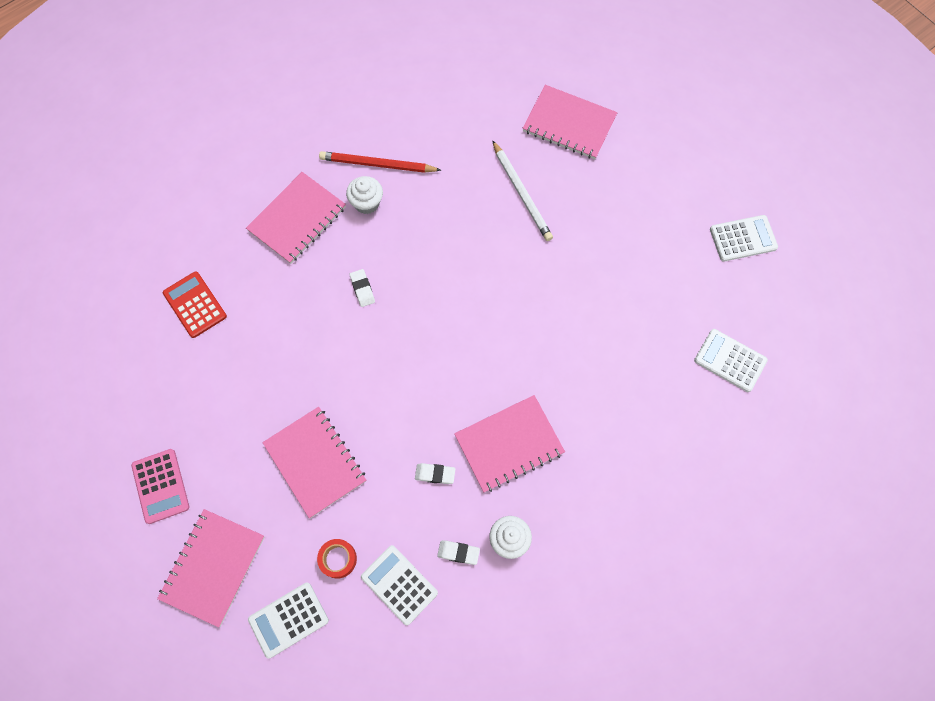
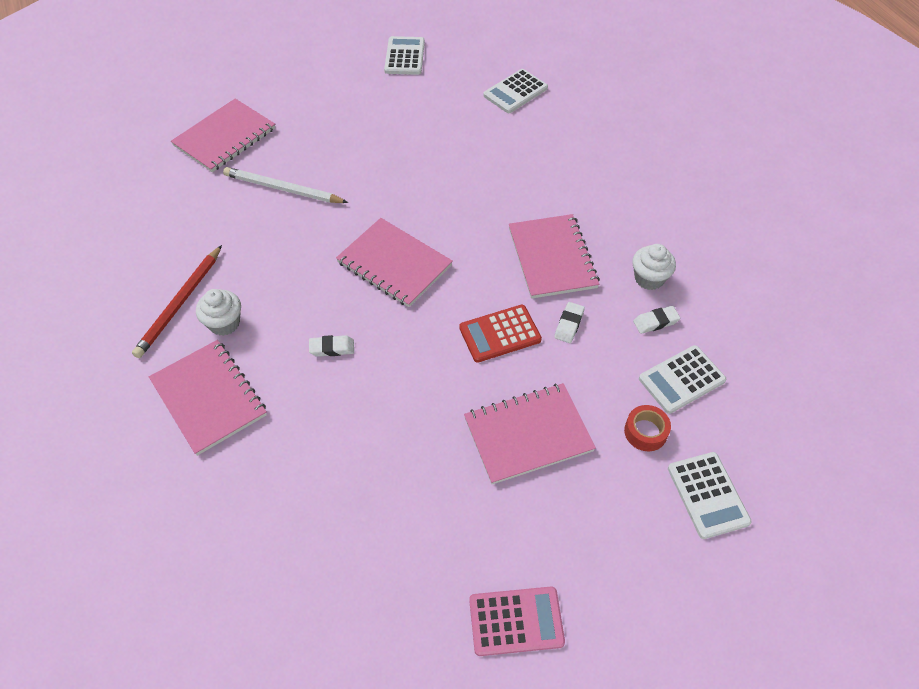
camera: 75 degrees left, 15 degrees down
(195, 305) = (274, 538): red calculator -> red calculator (500, 334)
(213, 567) = (634, 570): pink notebook -> pink notebook (394, 264)
(458, 552) = (655, 322): white eraser -> white eraser turned 45 degrees clockwise
(521, 193) = (283, 189): white pencil -> white pencil turned 150 degrees counterclockwise

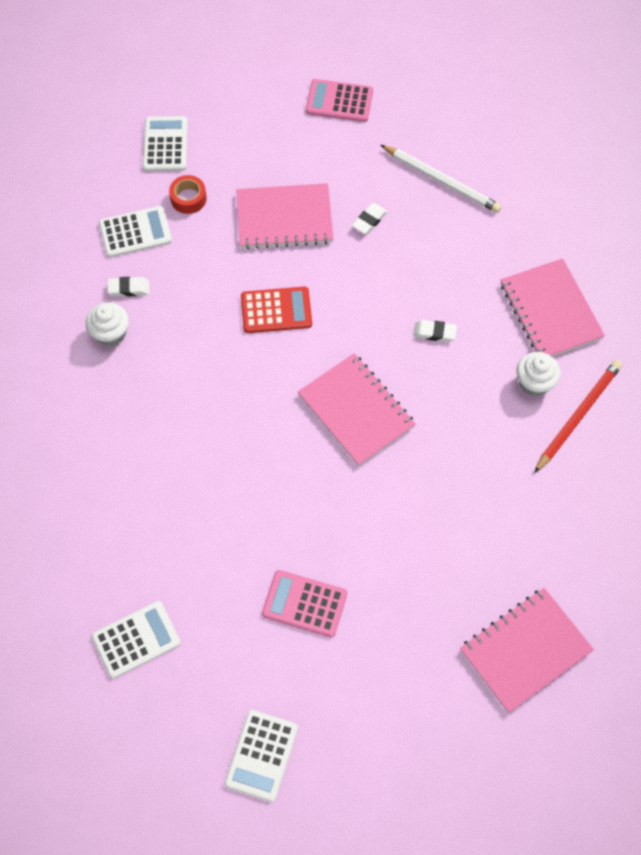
camera: 165 degrees left, 10 degrees up
(283, 189) = (460, 543): white pencil -> white pencil (441, 180)
(400, 131) = (304, 604): none -> pink calculator
(552, 258) = (194, 379): pink notebook -> none
(569, 324) = (209, 305): white eraser -> white eraser (369, 220)

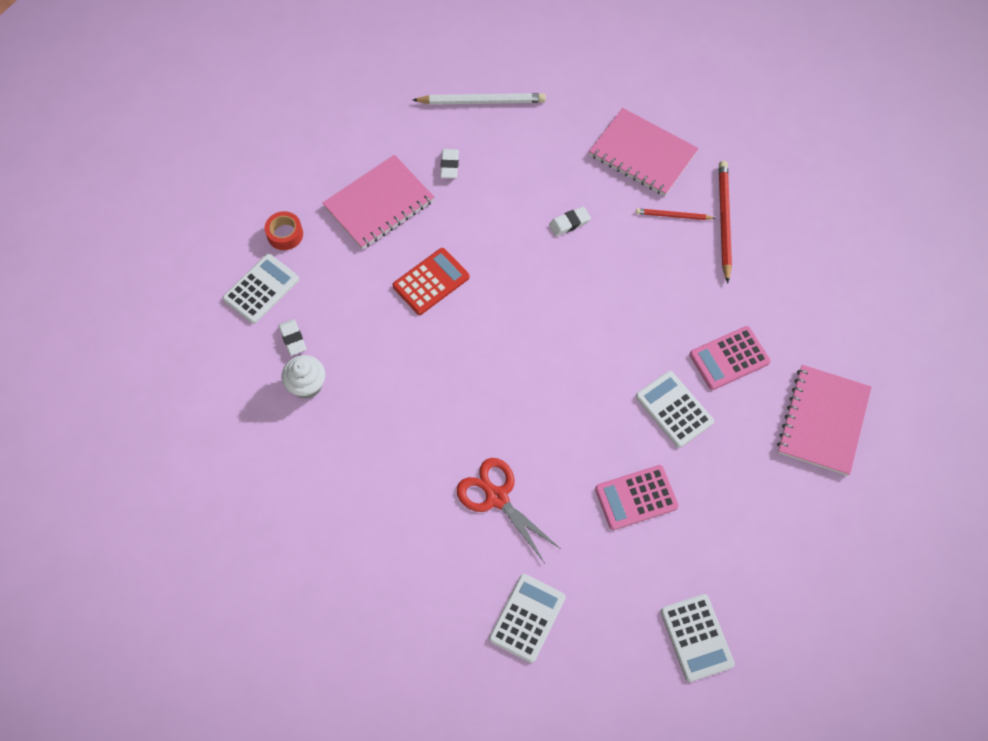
camera: 35 degrees left, 0 degrees up
(129, 288) = (293, 339): white eraser -> white eraser turned 75 degrees counterclockwise
(165, 144) = (229, 201): white calculator -> white calculator (674, 409)
(189, 525) = (497, 497): none -> red scissors
(339, 101) = (350, 84): pink calculator -> pink calculator (729, 358)
(356, 410) = (557, 321): pink notebook -> none
(534, 383) = (673, 216): white cupcake -> red pencil

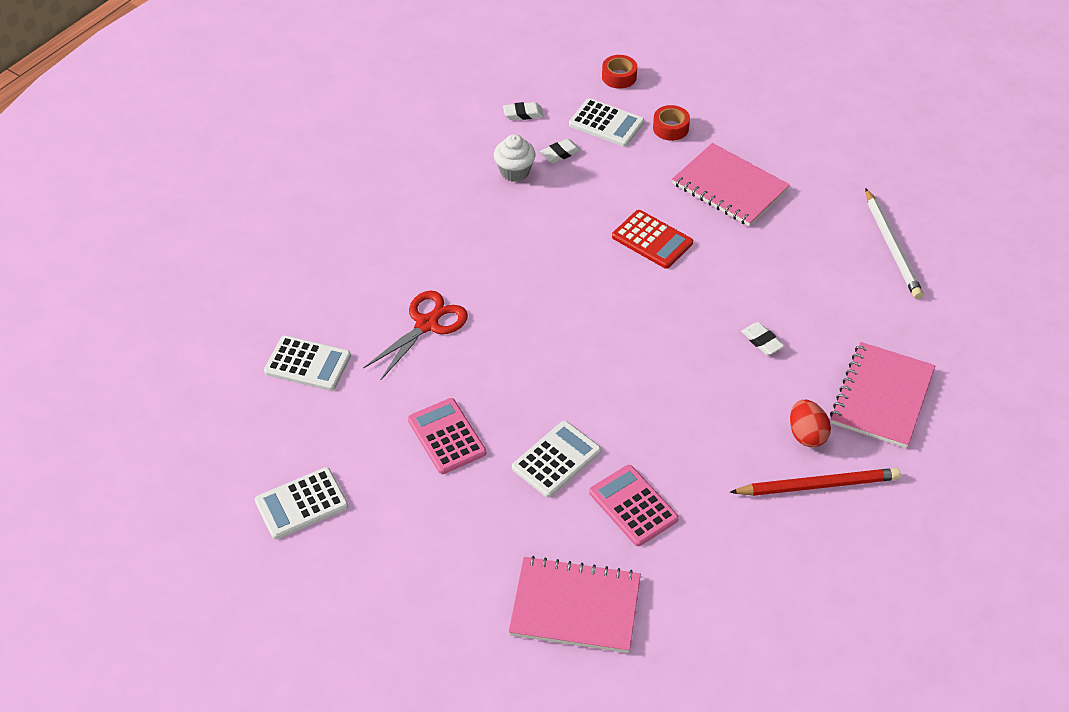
camera: 80 degrees right, 15 degrees down
(195, 264) = (619, 77): none -> red tape
(449, 165) = (797, 233): white eraser -> white eraser (523, 114)
(673, 216) = (806, 435): red pencil -> red egg

